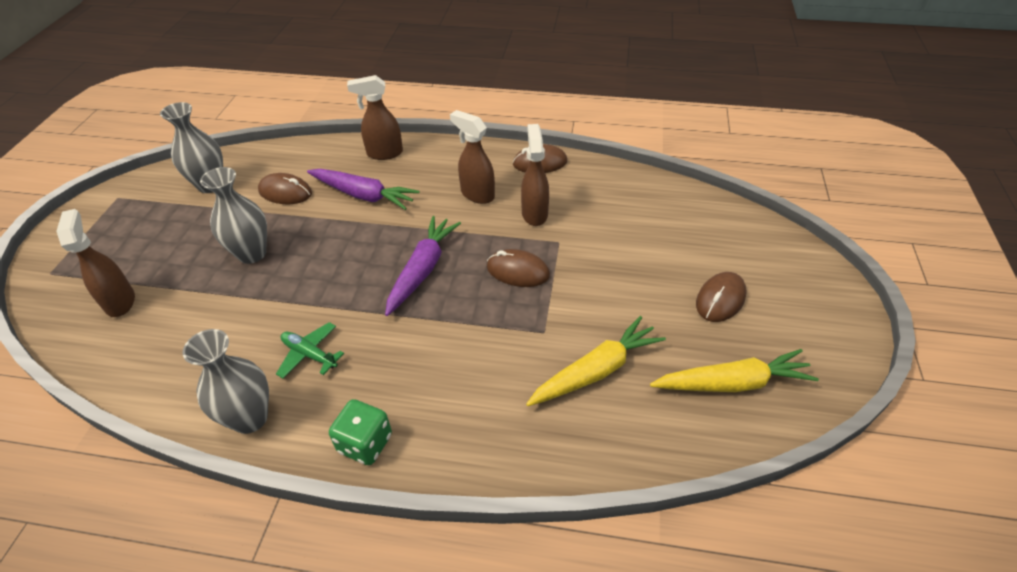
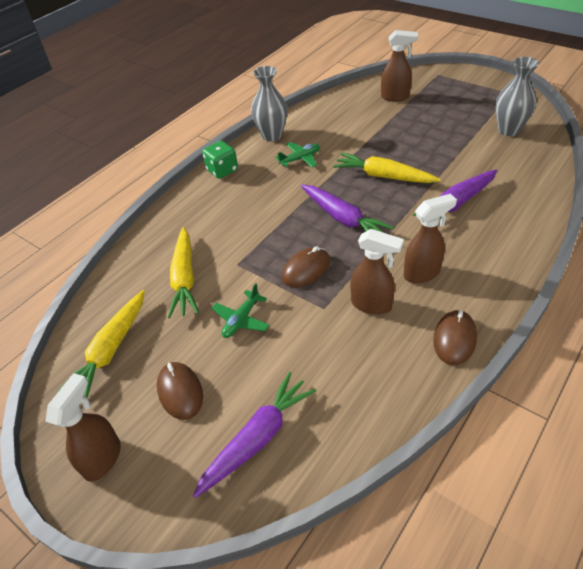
camera: 120 degrees right, 0 degrees up
(252, 253) = (411, 144): grey vase -> none
(285, 192) = (481, 164): brown mouse -> none
(330, 259) = (383, 176): none -> yellow carrot
(384, 153) = (520, 227): brown spray bottle -> brown spray bottle (103, 458)
(613, 293) = (241, 319): none -> green plane
(711, 234) = (257, 438): none -> purple carrot

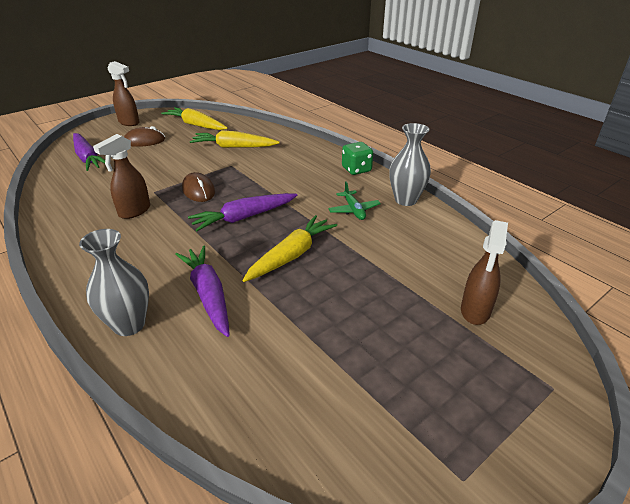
camera: 100 degrees right, 10 degrees down
(241, 319) = (176, 162): green plane -> none
(422, 273) = (139, 243): brown spray bottle -> none
(454, 339) = (61, 240): brown mouse -> none
(508, 130) = (333, 414): grey vase -> grey vase (129, 324)

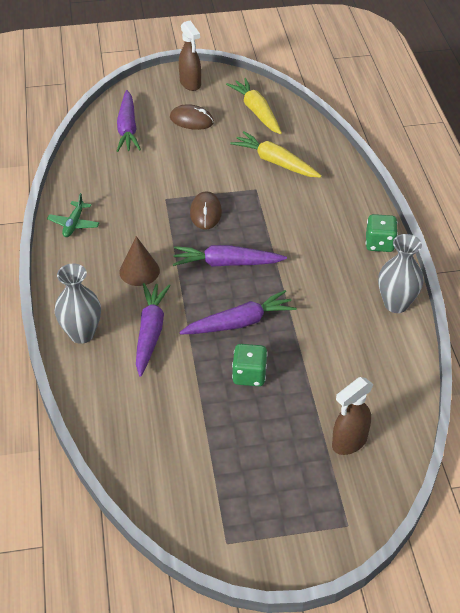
camera: 30 degrees right, 10 degrees up
(134, 211) = (137, 218): brown spray bottle -> none
(162, 249) = (139, 271): none -> brown cone
(291, 255) = (239, 322): yellow carrot -> purple carrot
(336, 293) = (249, 375): none -> green dice
(354, 210) = (333, 295): green plane -> green plane (74, 224)

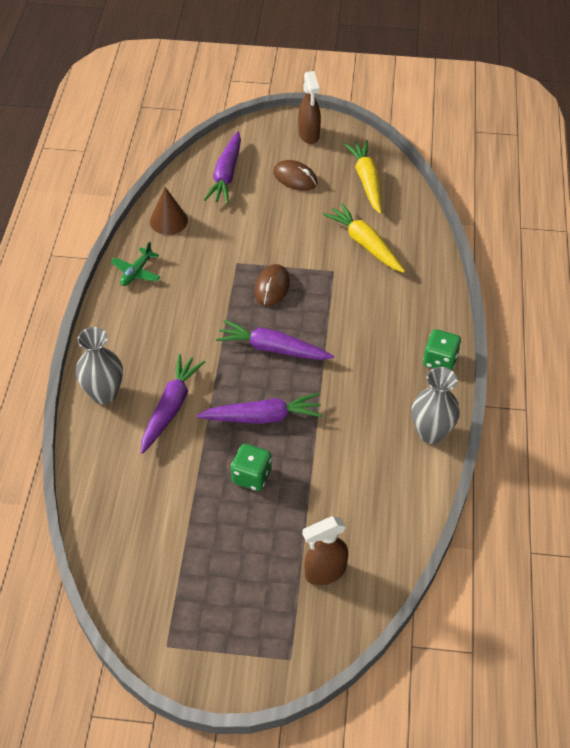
camera: 15 degrees right, 5 degrees up
(139, 271) = (183, 338): brown cone -> brown cone (168, 221)

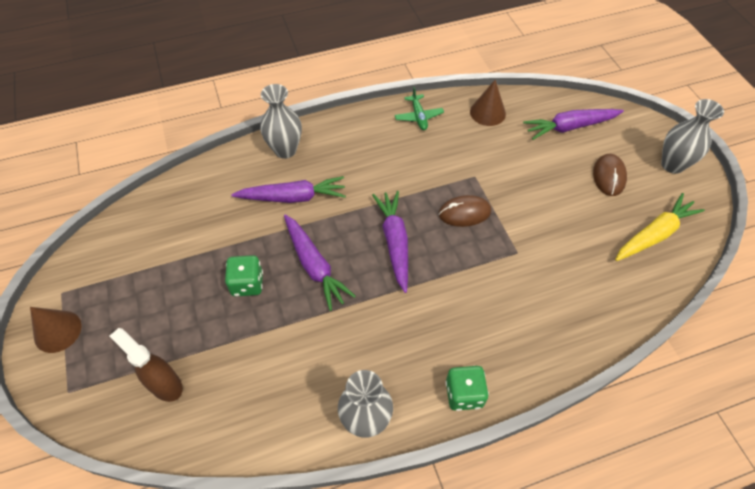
camera: 65 degrees right, 5 degrees up
(136, 272) = (418, 116): green plane -> green plane turned 105 degrees counterclockwise
(214, 657) = (57, 331): none -> brown cone
(309, 135) = (672, 165): brown spray bottle -> grey vase
(365, 244) = (571, 265): yellow carrot -> none

